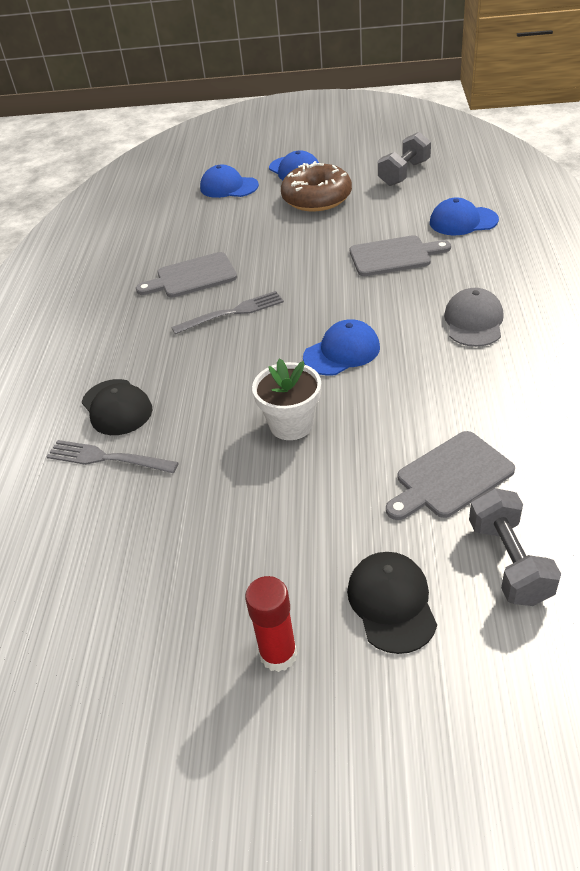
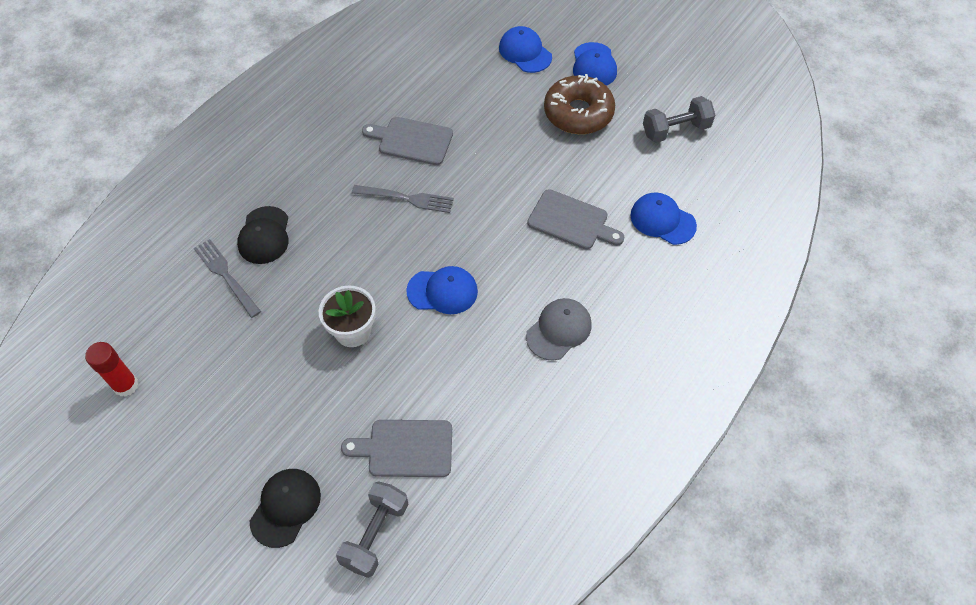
camera: 30 degrees right, 15 degrees up
(278, 654) = (199, 490): red glue stick -> red glue stick (126, 385)

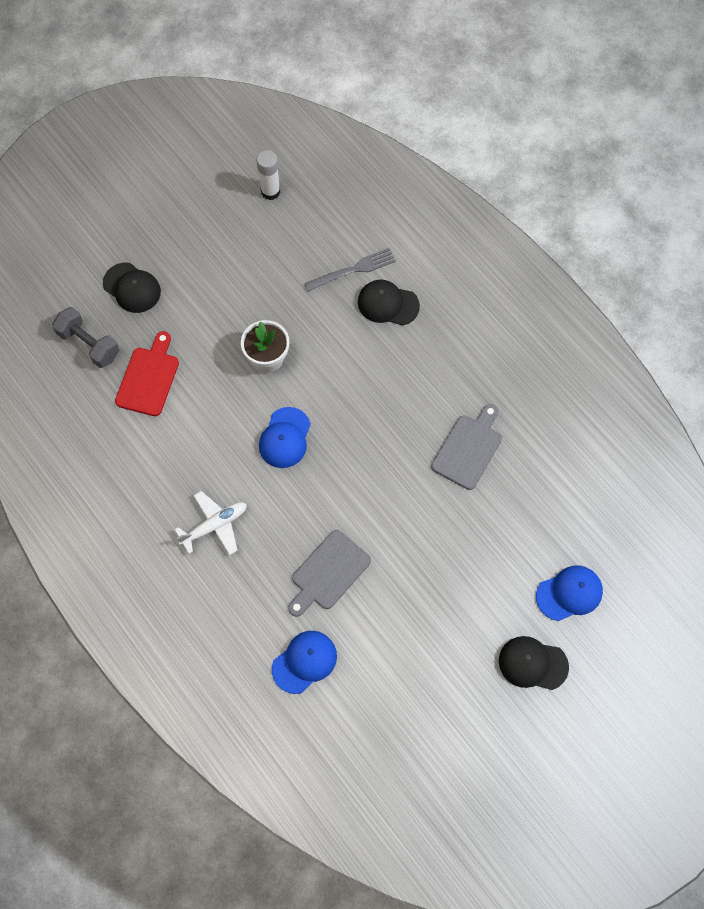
camera: 105 degrees right, 10 degrees up
(126, 385) = (270, 191): red glue stick -> white glue stick
(405, 448) = (149, 378): grey cutting board -> red cutting board
(407, 198) = (397, 430): grey fork -> none
(559, 330) = (215, 525): grey cap -> white plane
(578, 113) = (466, 623): brown donut -> none
(594, 65) = (532, 663): blue cap -> black cap
(675, 130) = (417, 720): grey dumbbell -> none

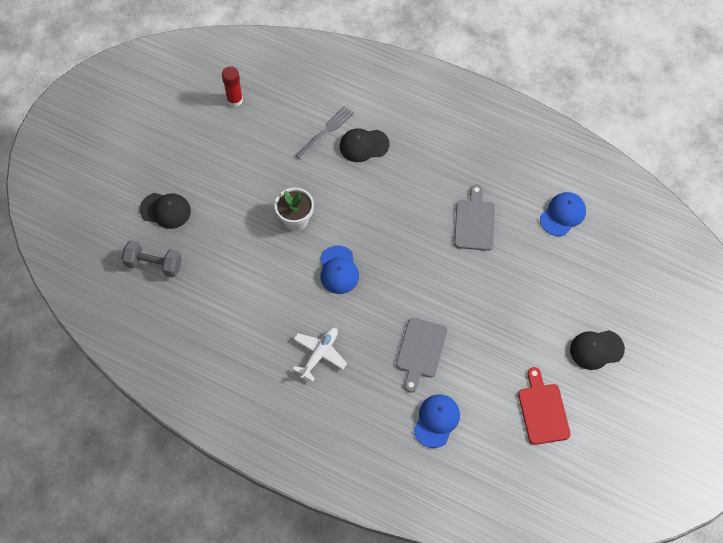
camera: 25 degrees left, 5 degrees down
(149, 378) = (213, 270): red cutting board -> red cutting board (543, 410)
(270, 191) = (235, 100): white glue stick -> red glue stick
(569, 593) = (596, 291): blue cap -> blue cap (563, 215)

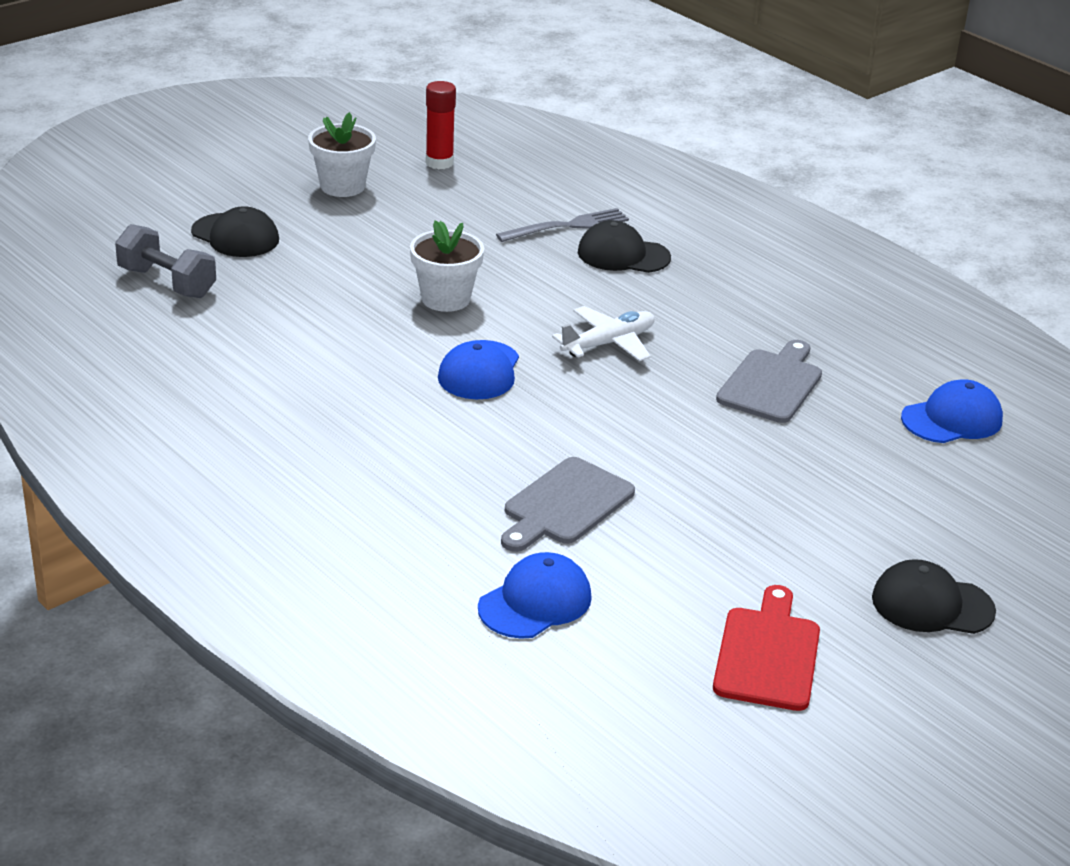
camera: 20 degrees right, 30 degrees down
(196, 143) = (342, 186): none -> white flower pot
(319, 354) = (370, 455): white plane -> white plane (608, 343)

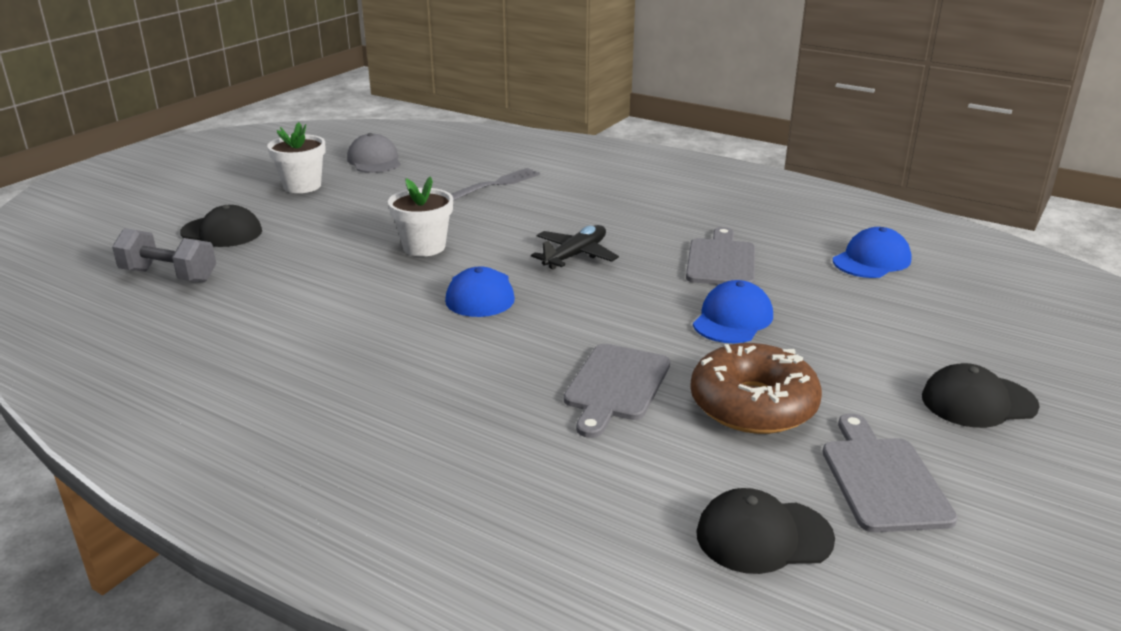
camera: 15 degrees left, 5 degrees down
(439, 163) = (374, 160): red glue stick -> grey cap
(535, 602) = (641, 481): blue cap -> blue cap (732, 319)
(608, 343) = (575, 255): white plane -> black plane
(623, 255) = (549, 196): black cap -> black cap (763, 536)
(692, 555) = (753, 405): none -> brown donut
(768, 654) = (882, 479): red cutting board -> grey cutting board

